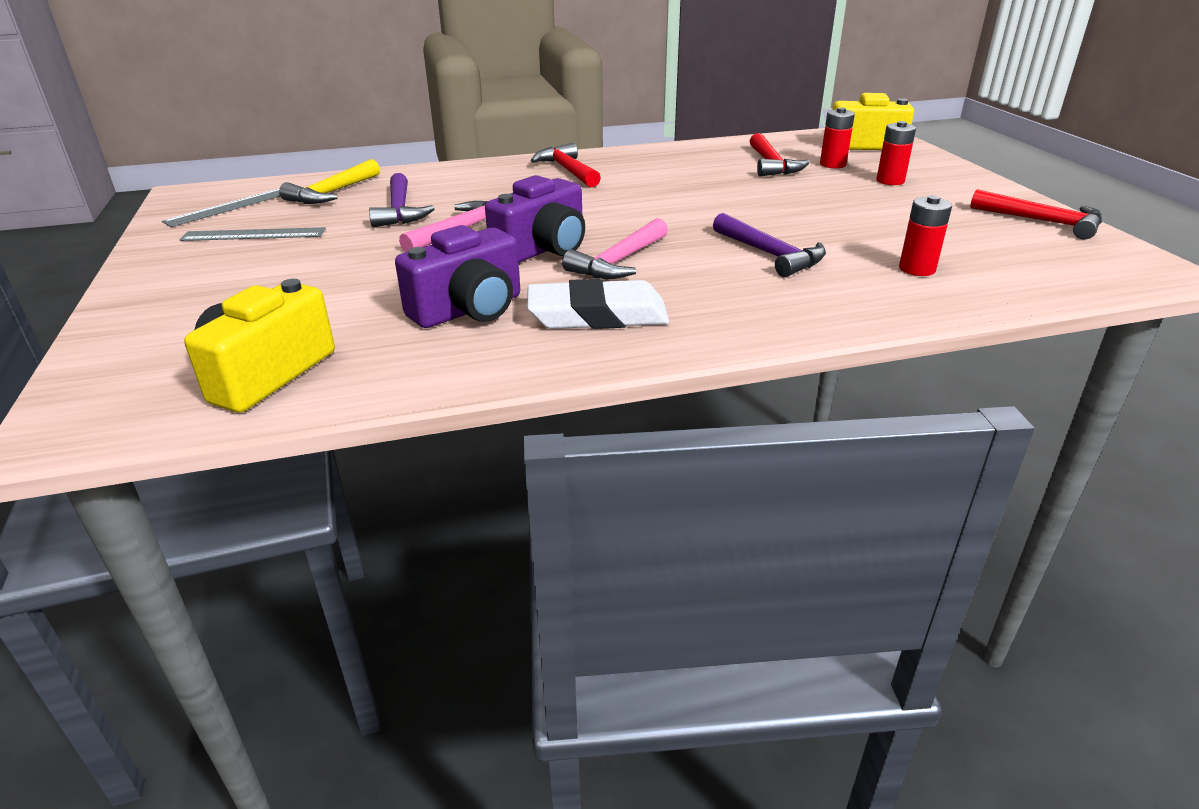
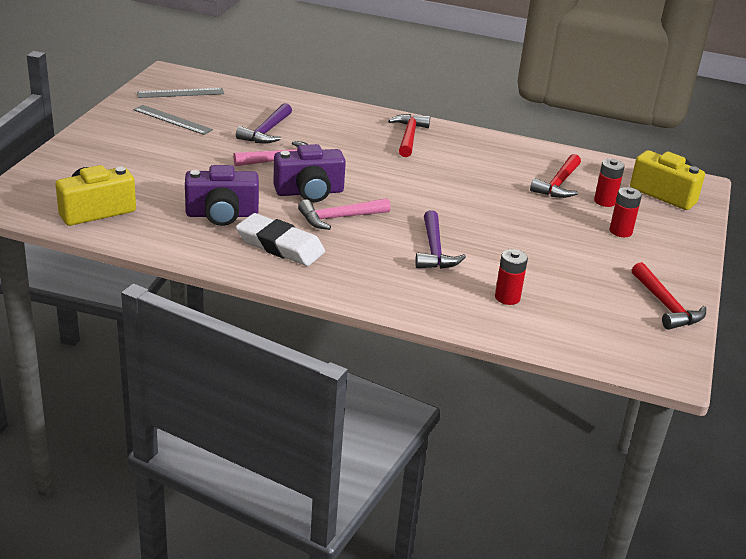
camera: 30 degrees right, 0 degrees up
(332, 193) = (245, 102): yellow hammer -> none

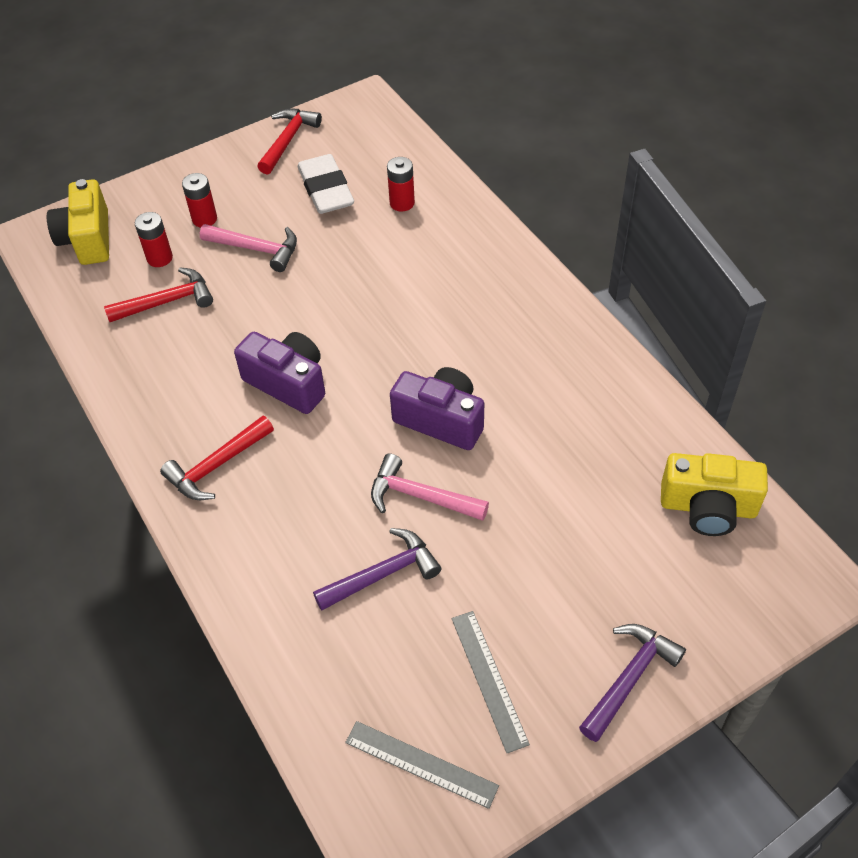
camera: 135 degrees left, 20 degrees up
(222, 214) = (568, 429): purple camera -> purple camera (288, 383)
(280, 245) = (543, 354): white eraser -> white eraser (326, 189)
(339, 218) = (448, 364): pink hammer -> pink hammer (257, 249)
(434, 250) = (402, 278): purple hammer -> purple hammer (629, 678)

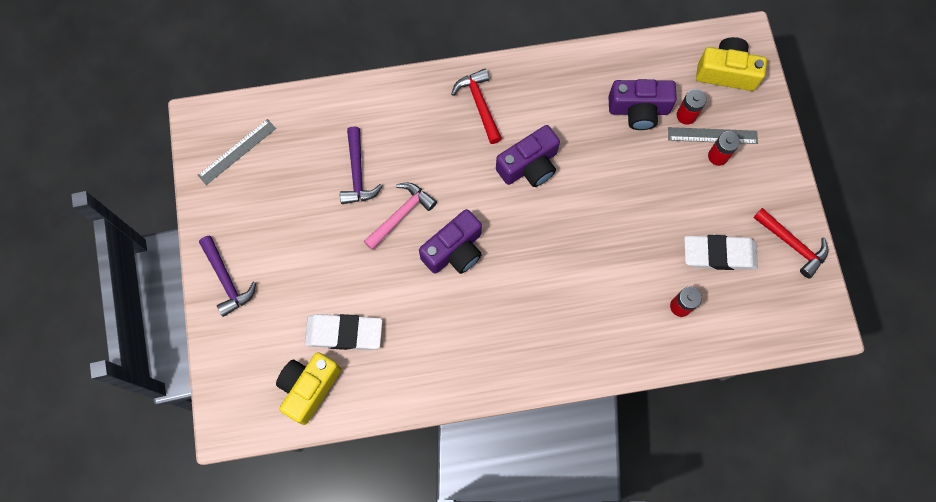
camera: 110 degrees right, 20 degrees up
(167, 301) = (638, 110): red hammer -> purple camera
(257, 249) = (669, 183): pink hammer -> none
(489, 679) = (264, 204): grey ruler -> grey ruler (712, 135)
(615, 497) = (344, 333): none -> white eraser

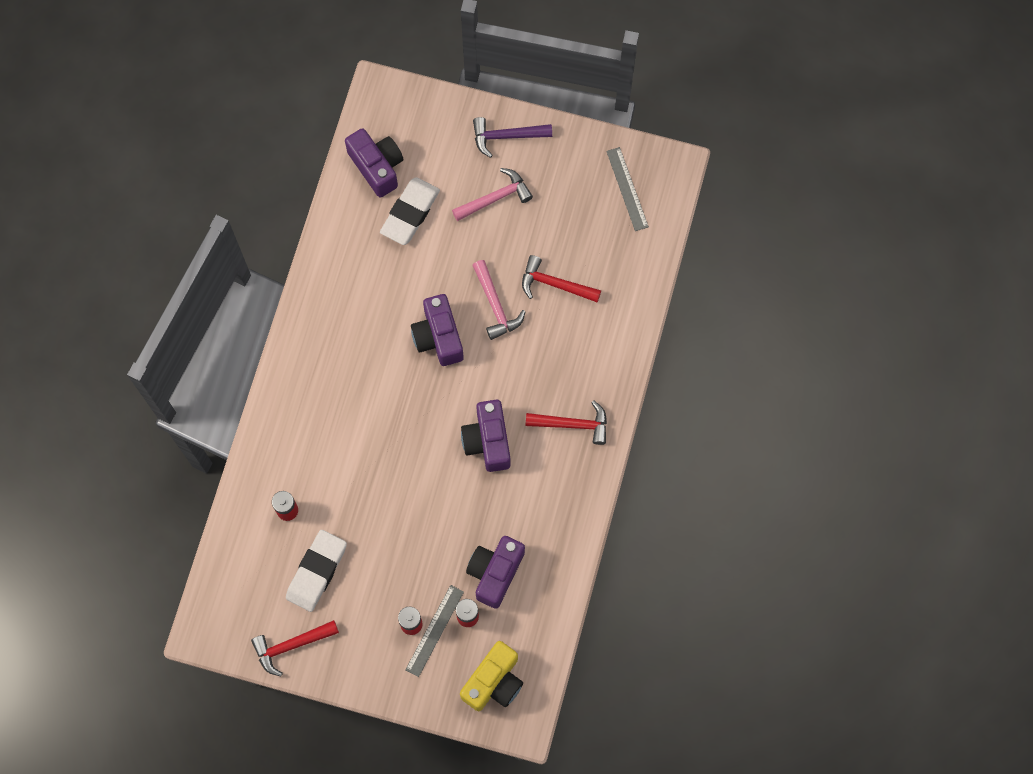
camera: 115 degrees right, 0 degrees up
(294, 262) = (495, 198): none -> pink hammer
(309, 388) = (377, 167): yellow camera -> purple camera
(357, 173) = (554, 284): purple hammer -> red hammer

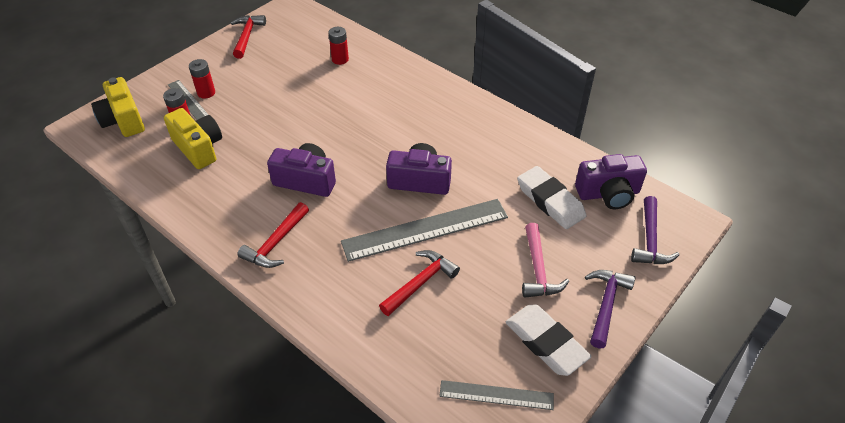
camera: 115 degrees right, 25 degrees down
(317, 571) = (285, 60): white eraser -> white eraser (546, 342)
(419, 119) = (650, 240): none -> purple hammer
(495, 305) = (425, 229): pink hammer -> grey ruler
(495, 573) = (199, 148): purple camera -> yellow camera

